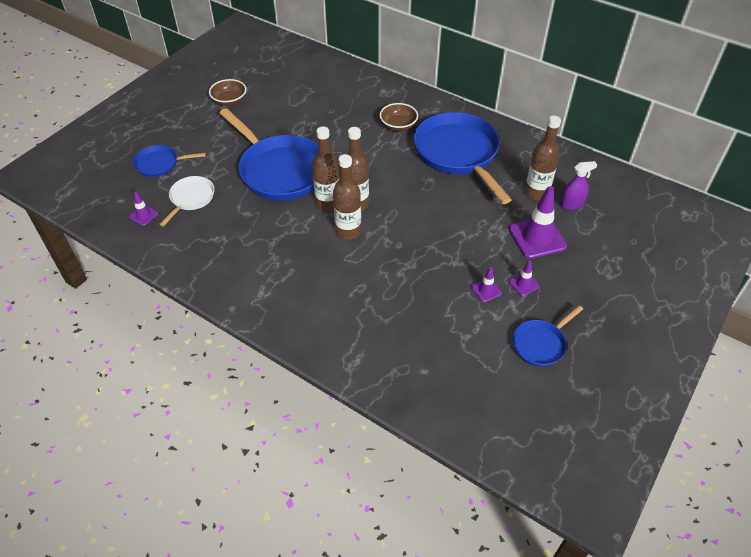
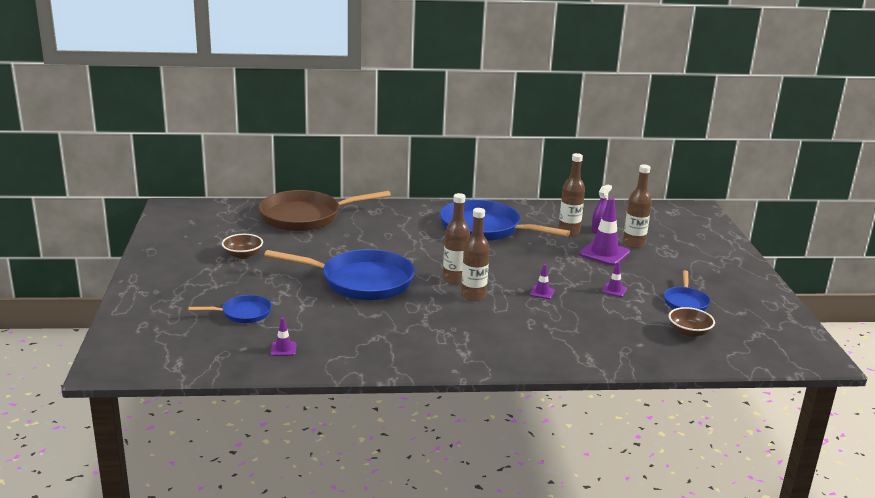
camera: 40 degrees left, 25 degrees down
(160, 164) = (243, 313): blue pan -> blue pan turned 150 degrees counterclockwise
(191, 199) = (310, 324): white pan -> none
(323, 77) = (306, 217): none -> brown pan
(328, 204) = (432, 287): brown bottle -> brown bottle (633, 244)
(398, 125) = (415, 227): brown bowl -> brown bowl (689, 332)
(523, 284) = (631, 278): purple traffic cone -> purple traffic cone (542, 292)

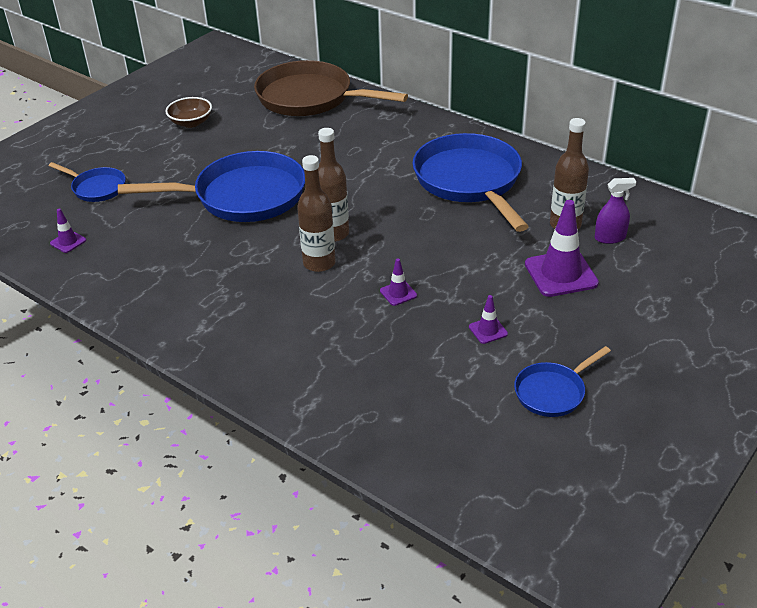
camera: 45 degrees right, 15 degrees up
(361, 281) = (243, 196): blue pan -> blue pan turned 60 degrees counterclockwise
(633, 244) = (623, 277): brown bottle -> none
(689, 332) = (484, 436): brown bowl -> none

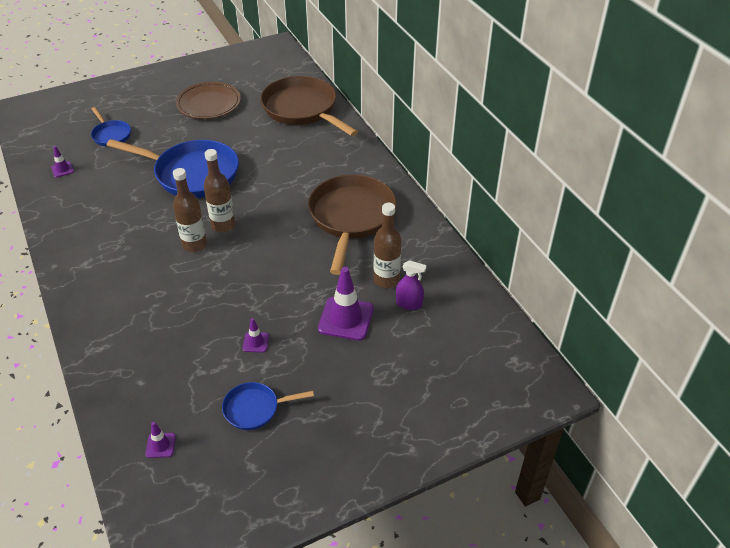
camera: 25 degrees right, 5 degrees up
(191, 122) = (209, 103): brown bowl -> brown plate
(398, 293) = (224, 288): purple traffic cone -> purple traffic cone (160, 445)
(470, 181) = (351, 218): blue pan -> brown pan

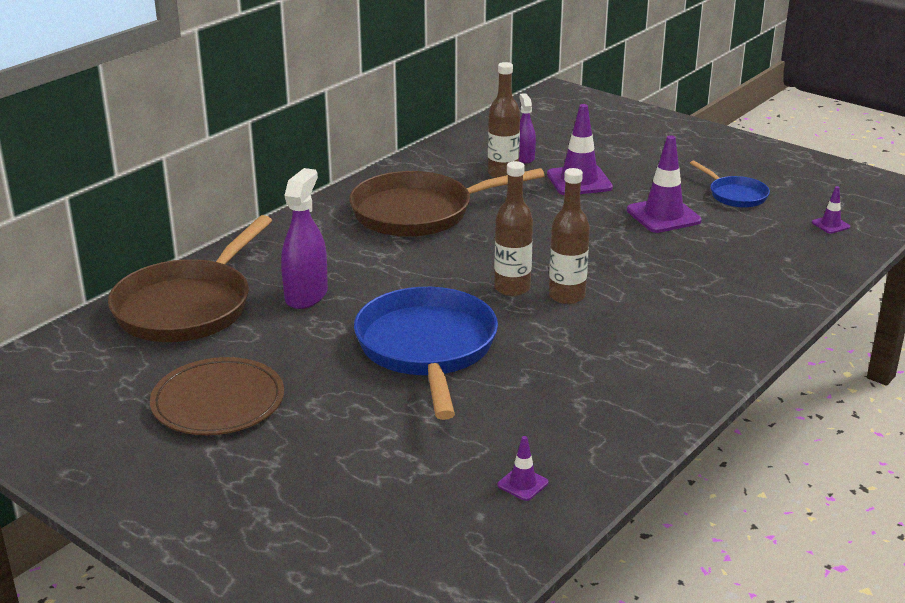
camera: 115 degrees left, 15 degrees down
(111, 135) = (385, 474): blue pan -> none
(256, 342) = (663, 216): purple traffic cone -> purple traffic cone, size x2.06
(282, 148) = (306, 295): none -> purple spray bottle

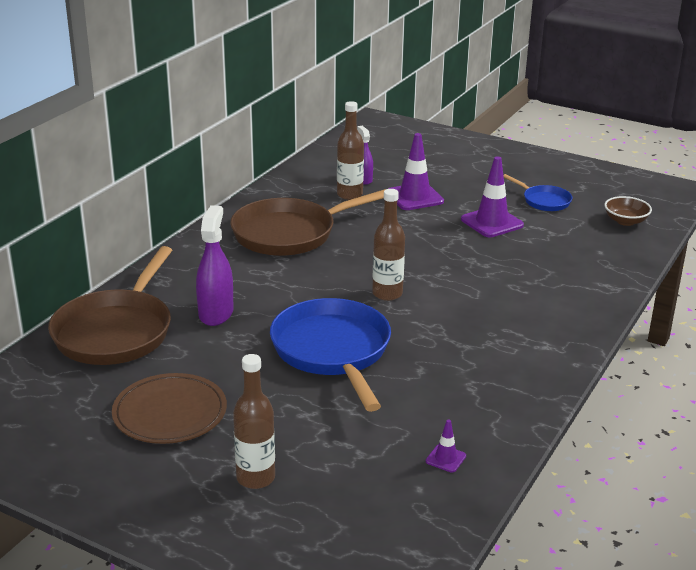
camera: 10 degrees left, 0 degrees up
(566, 296) = (434, 297): brown bottle -> brown bottle (255, 478)
(830, 225) = (625, 221): purple traffic cone -> brown bowl

